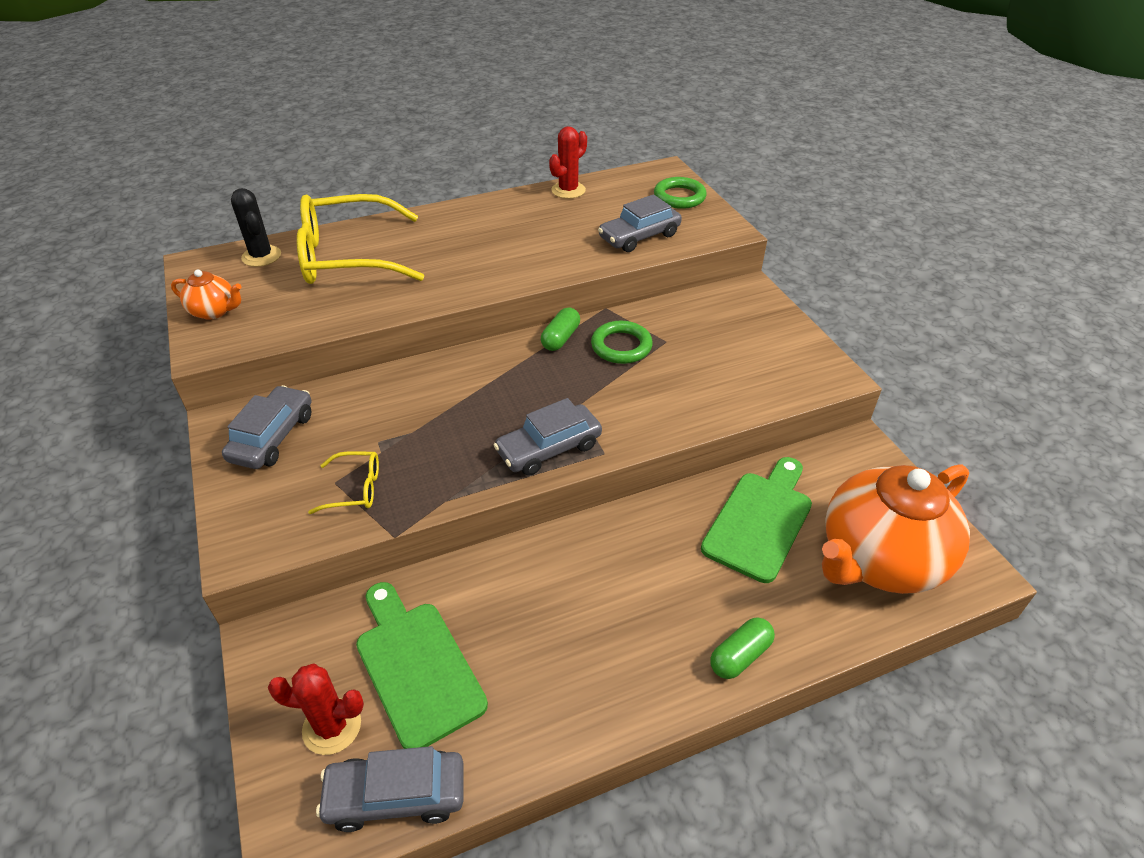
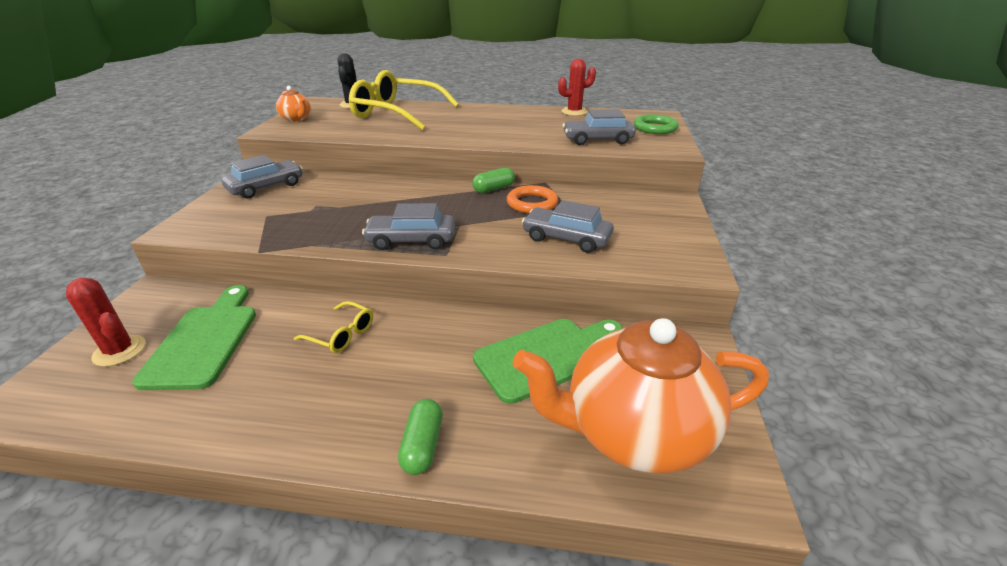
camera: 30 degrees right, 10 degrees down
(355, 489) = (272, 222): yellow glasses -> yellow glasses (341, 334)
(396, 795) = (94, 409): grey car -> grey car (566, 238)
(621, 346) = (532, 203): green ring -> orange ring
(740, 655) = (422, 445): green capsule -> green capsule turned 75 degrees counterclockwise

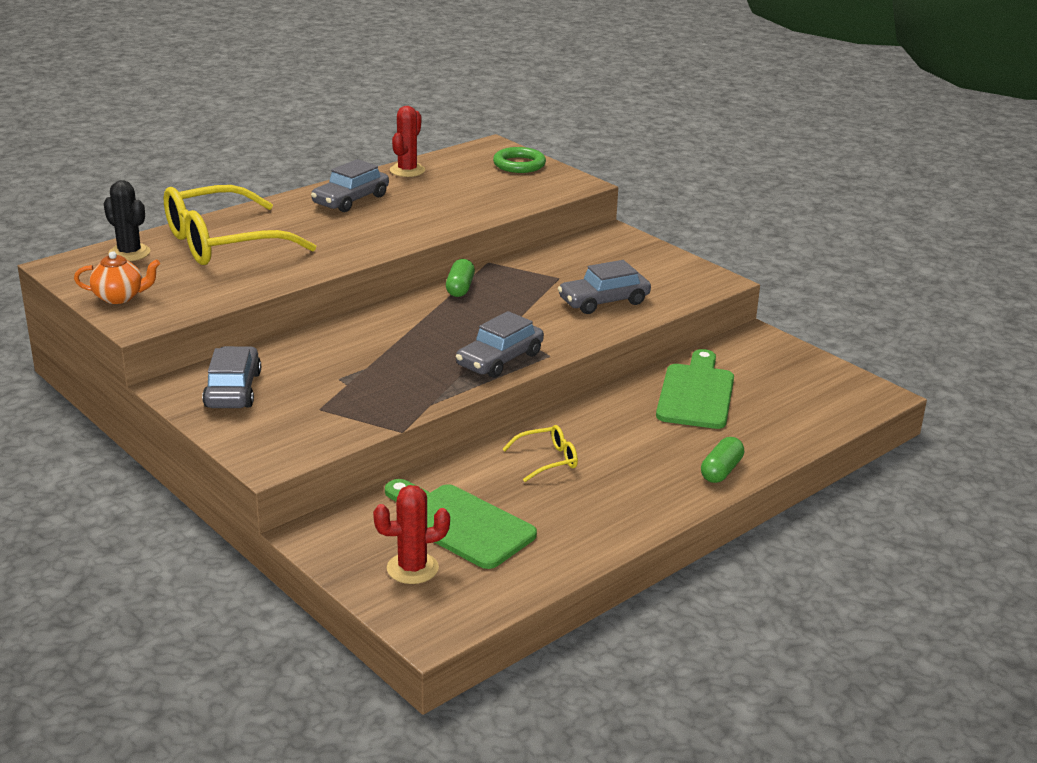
camera: 50 degrees left, 5 degrees down
(422, 445) = (721, 471): green capsule -> green capsule turned 75 degrees clockwise
(532, 203) = (520, 286): orange ring -> none
(597, 140) = (500, 197): grey car -> grey car (350, 200)
(633, 432) = (802, 400): orange teapot -> none

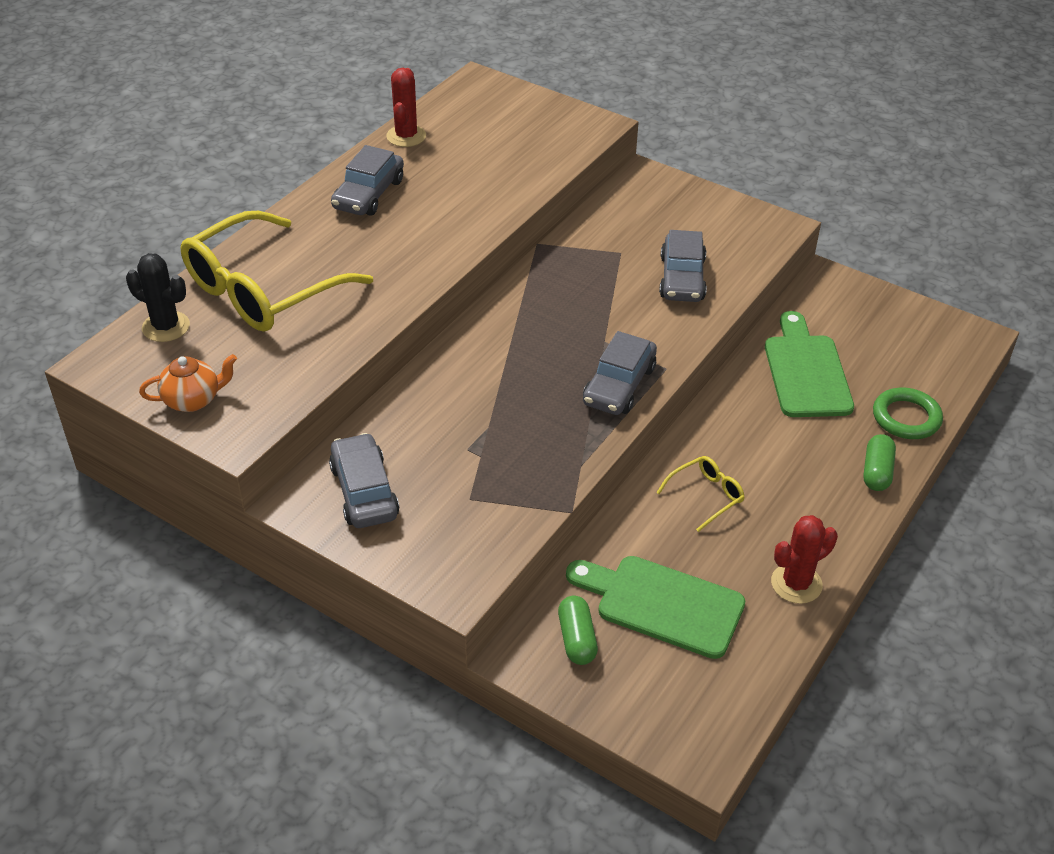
camera: 15 degrees left, 15 degrees up
(412, 568) = (645, 677): red cactus -> red cactus (796, 584)
(460, 288) = (527, 288): green capsule -> green capsule (577, 639)
(519, 164) = (520, 105): green ring -> green ring (906, 418)
(603, 301) = (682, 278): grey car -> grey car turned 45 degrees counterclockwise

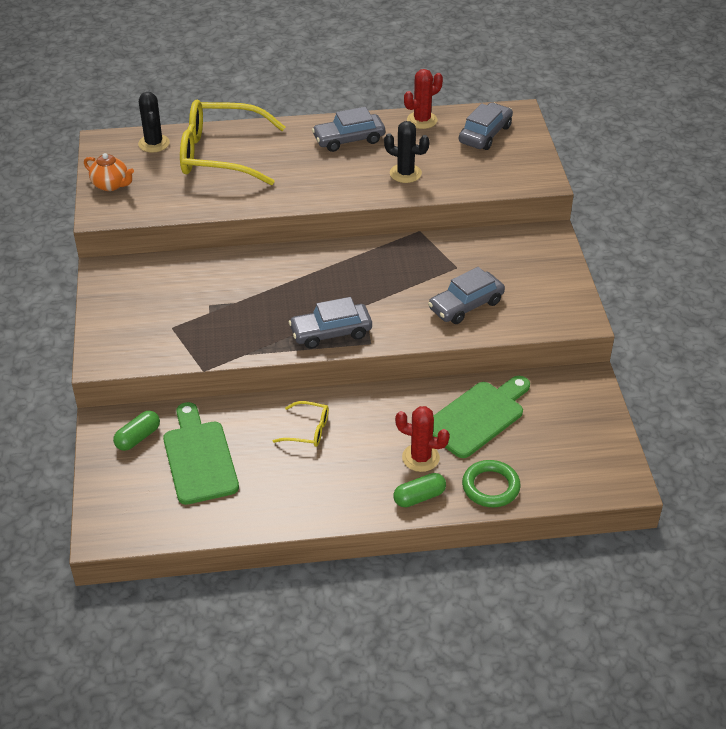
camera: 50 degrees right, 0 degrees up
(364, 491) = (135, 288): grey car -> grey car (485, 134)
(475, 191) = (405, 173): none -> black cactus
(796, 584) = (276, 507): red cactus -> red cactus (420, 458)

